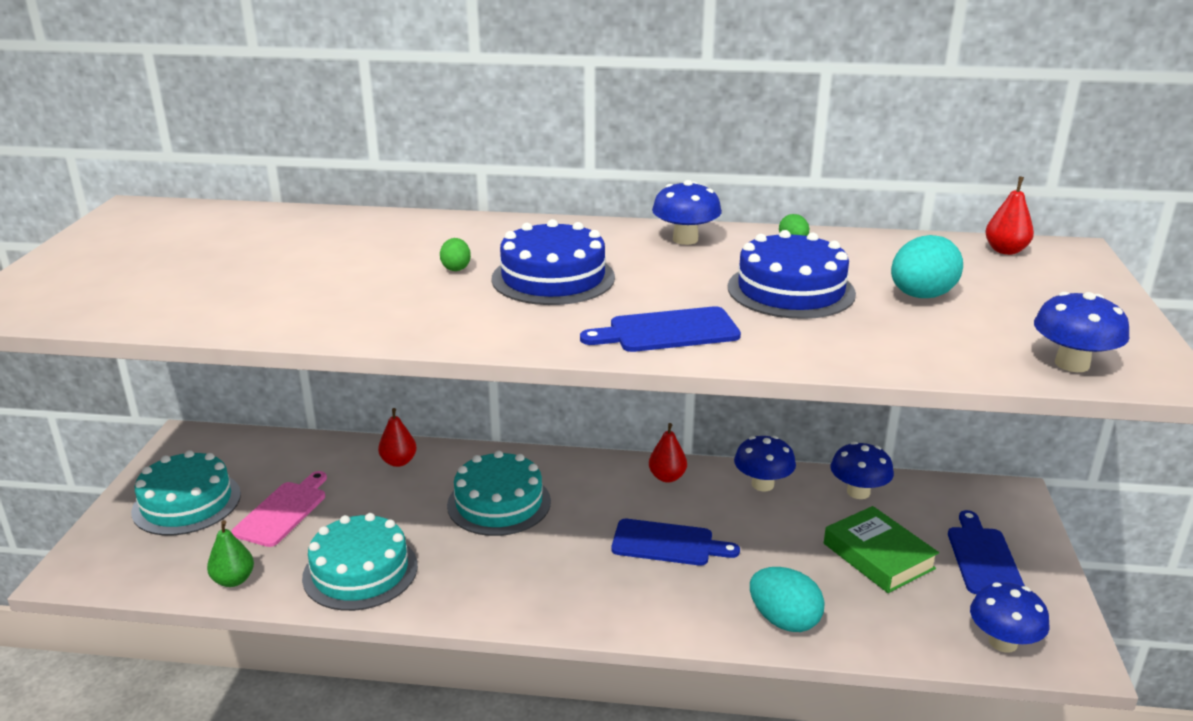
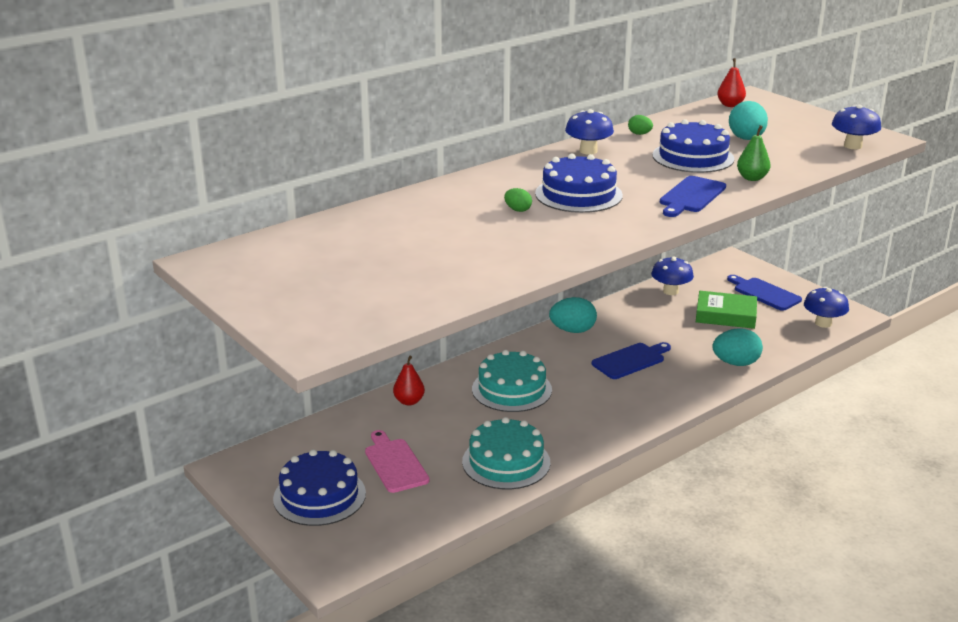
camera: 45 degrees left, 0 degrees up
(187, 503) = (319, 496): turquoise cake -> blue cake
(233, 580) = (443, 509): green pear -> green pear (752, 178)
(667, 477) = (572, 330): red pear -> turquoise egg
(762, 484) = (623, 310): blue mushroom -> none

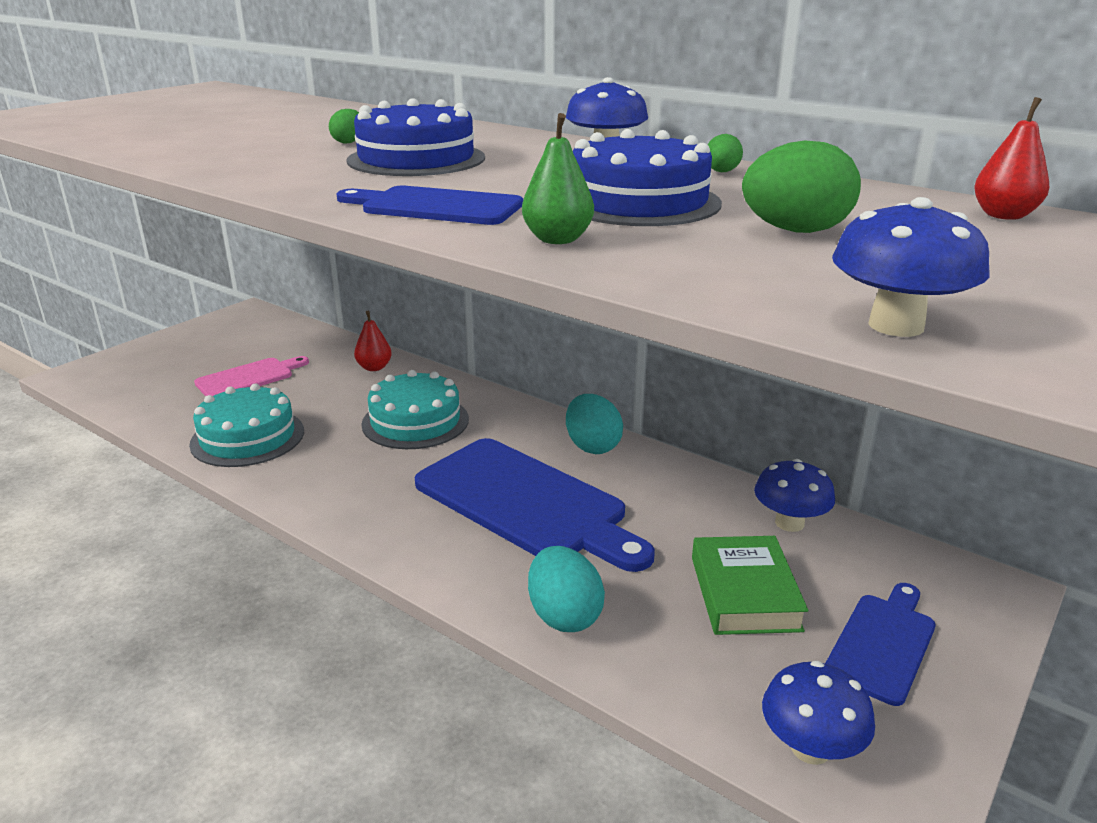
camera: 75 degrees right, 0 degrees up
(319, 496) = (195, 353): blue cake -> none
(630, 360) = (526, 502): blue cutting board -> blue cutting board, size x1.86
(746, 139) = (795, 231): turquoise egg -> green egg

